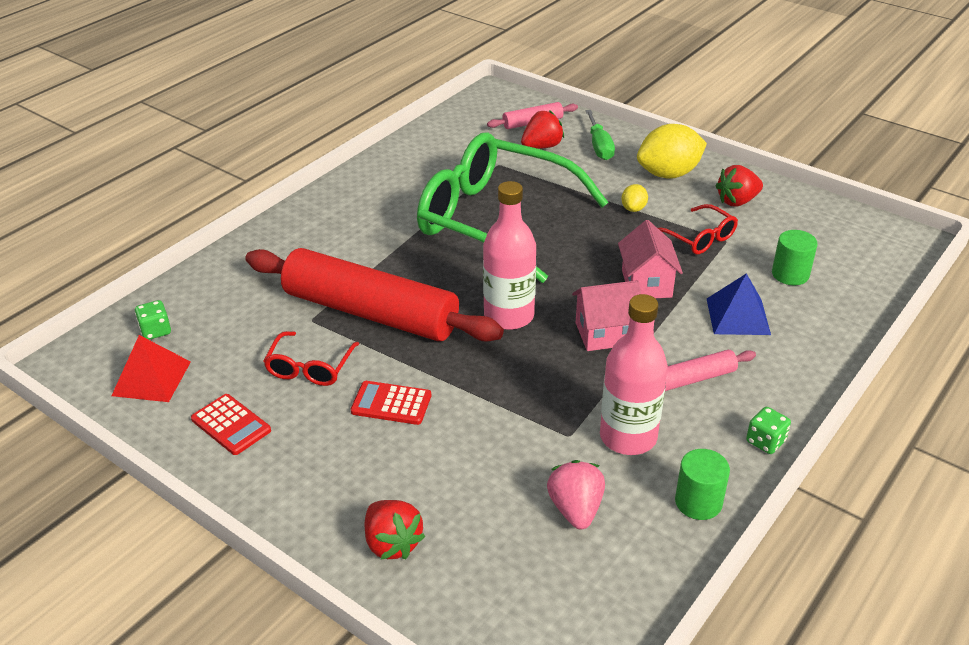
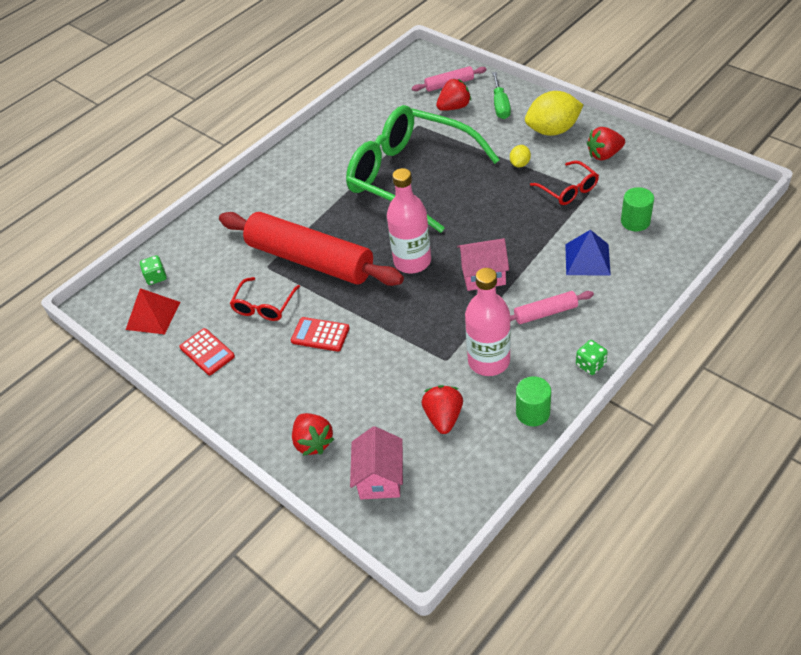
camera: 10 degrees right, 10 degrees up
(575, 509) = (443, 417): pink strawberry -> red strawberry
(646, 283) = (520, 232): pink house -> pink house (380, 478)

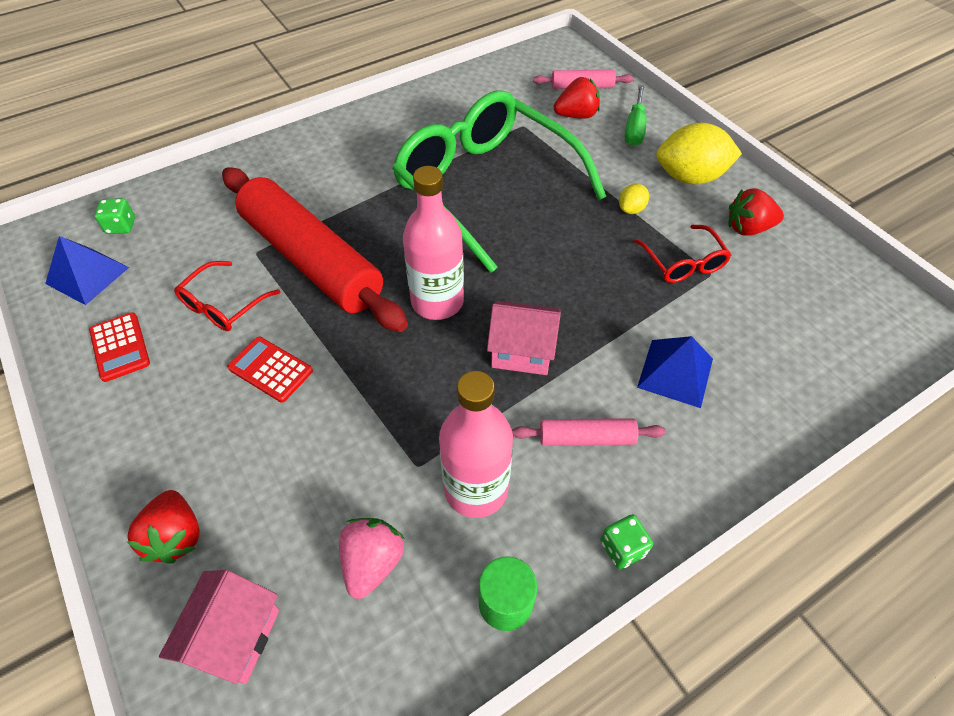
camera: 10 degrees right, 5 degrees up
(153, 315) = (87, 275): red pyramid -> blue pyramid
(443, 417) = (373, 562): red strawberry -> pink strawberry
(635, 221) = (762, 336): green cylinder -> none

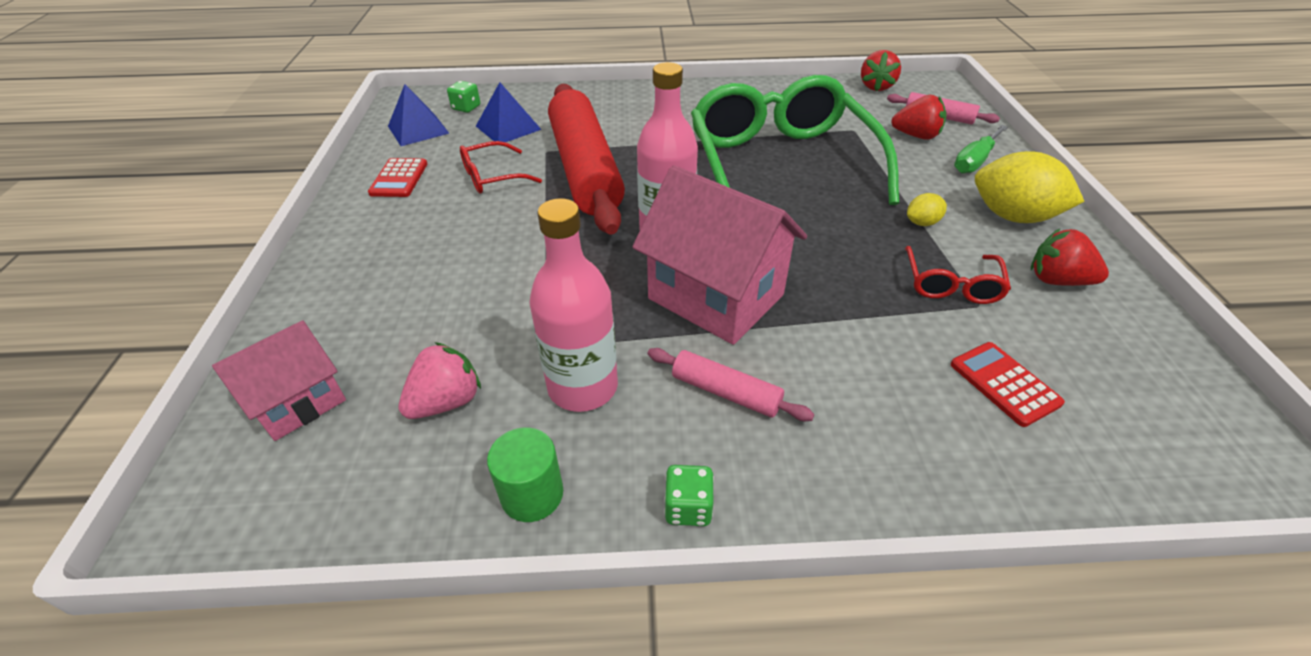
camera: 30 degrees right, 10 degrees down
(176, 536) = (324, 313): red strawberry -> red strawberry (876, 87)
(270, 369) = (489, 230): red calculator -> red calculator (1004, 384)
(522, 352) = (715, 297): pink house -> pink house, size x1.70
(675, 372) = (870, 376): blue pyramid -> blue pyramid (508, 127)

